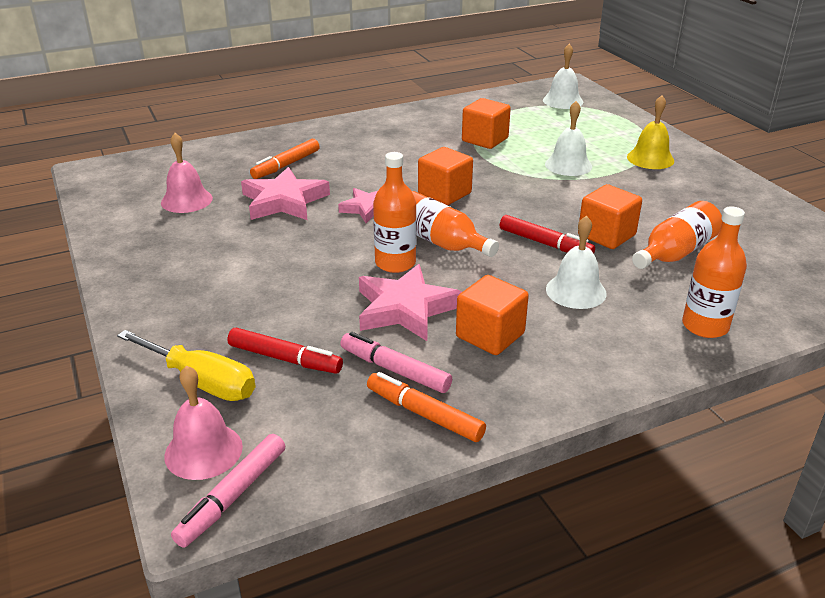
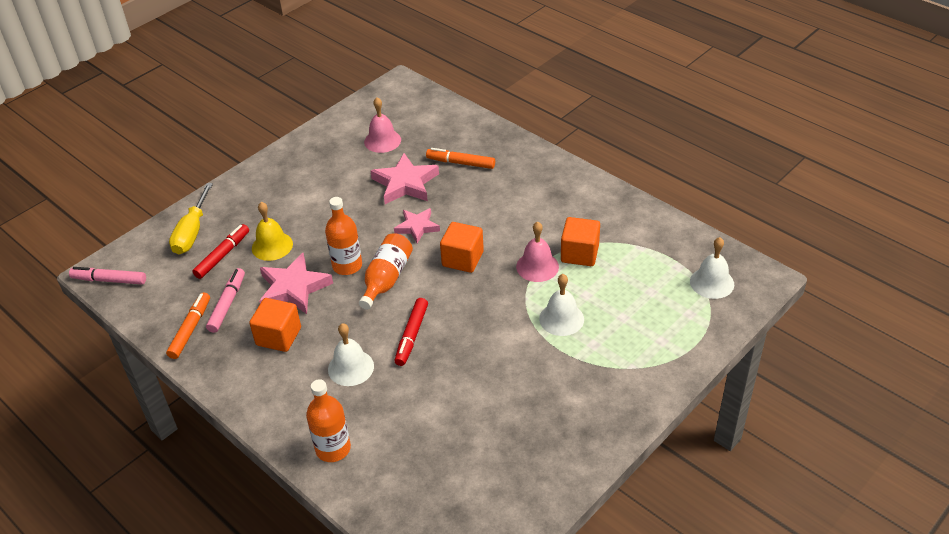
camera: 70 degrees right, 10 degrees up
(203, 451) = (138, 257): pink bell -> pink bell (537, 266)
(285, 359) = (223, 255): red marker -> red marker turned 150 degrees counterclockwise
(606, 235) = (443, 369): orange cube -> none
(650, 158) = (612, 372): yellow bell -> yellow bell (272, 246)
(675, 253) = (435, 416): orange bottle -> none

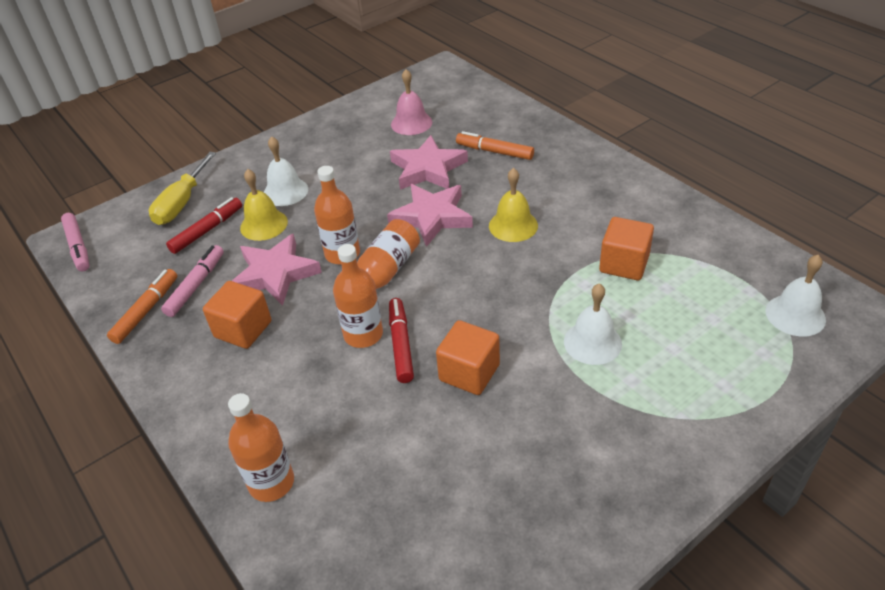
camera: 10 degrees right, 0 degrees up
(109, 280) = (78, 247): pink marker -> pink marker turned 135 degrees counterclockwise
(351, 367) = (318, 377): white bell -> white bell (285, 191)
(379, 331) = (363, 334): none -> orange bottle
(412, 335) = (401, 344): red marker -> red marker turned 150 degrees clockwise
(417, 227) = (432, 217): pink star -> pink star, size x1.57
(462, 259) = (479, 258): orange cube -> orange cube (469, 372)
(486, 229) = (513, 225): none -> yellow bell
(537, 266) = (569, 274): pink bell -> none

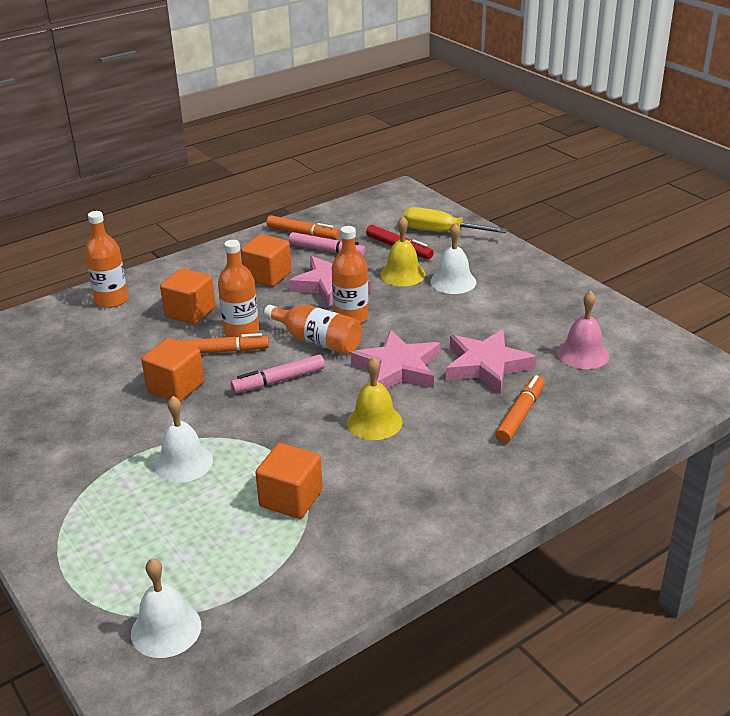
camera: 90 degrees right, 10 degrees down
(78, 247) = (388, 196): pink marker -> pink marker (279, 380)
(315, 388) = (190, 312): none -> orange cube
(401, 344) = (222, 351): red marker -> orange marker

